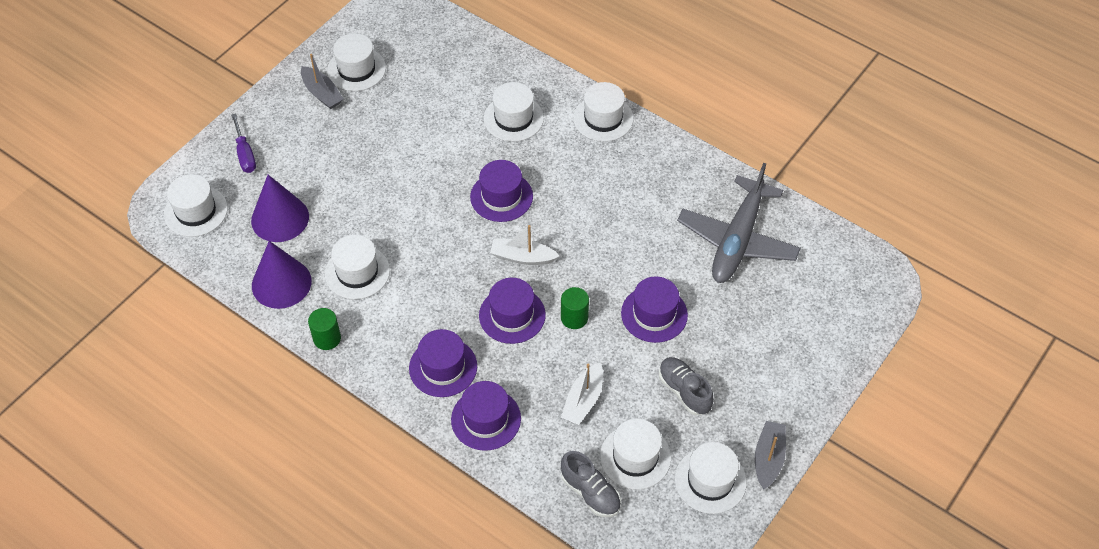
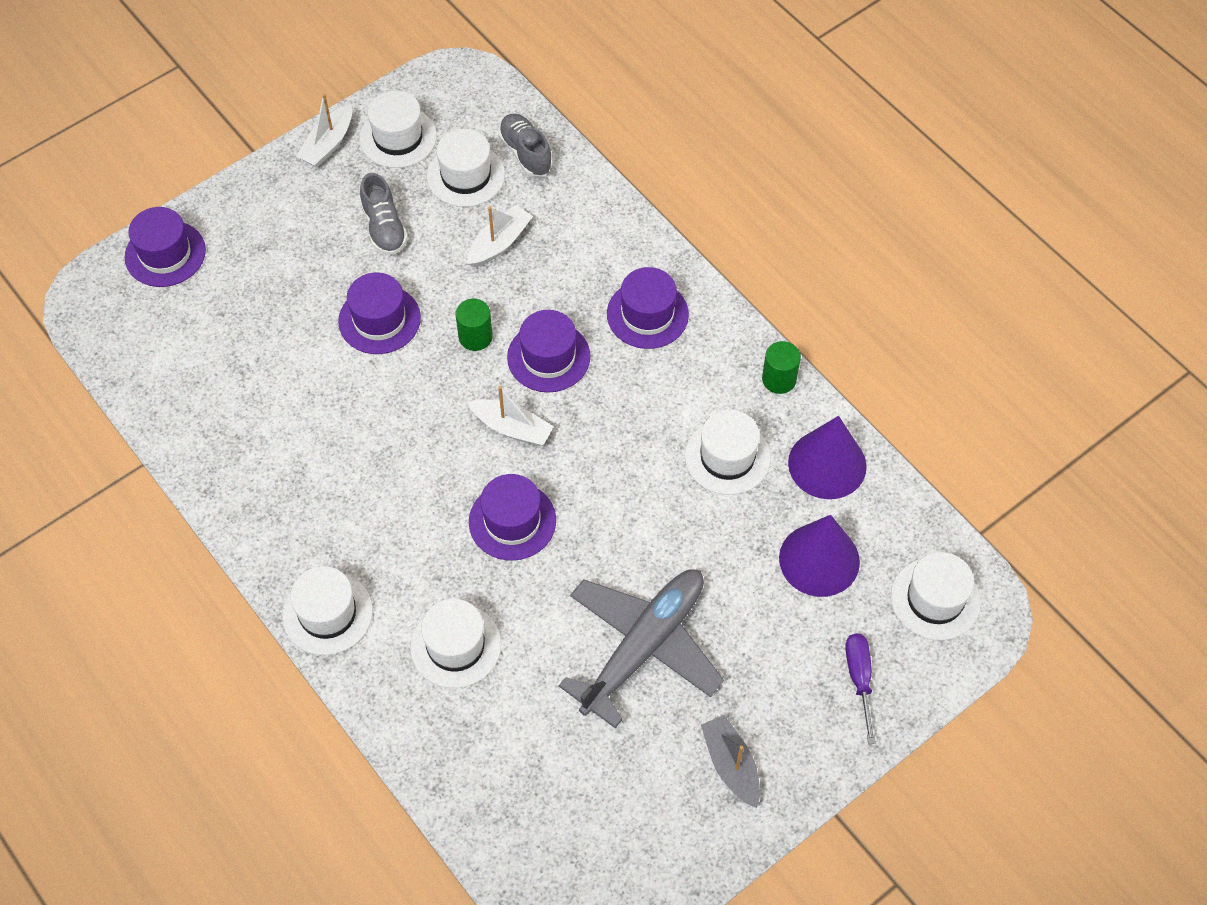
camera: 165 degrees left, 5 degrees up
(356, 69) = (669, 800): white hat -> none
(486, 419) = (614, 247): purple hat -> purple hat (165, 254)
(737, 240) = (235, 387): grey plane -> grey plane (644, 646)
(768, 458) = (328, 144): grey boat -> white boat

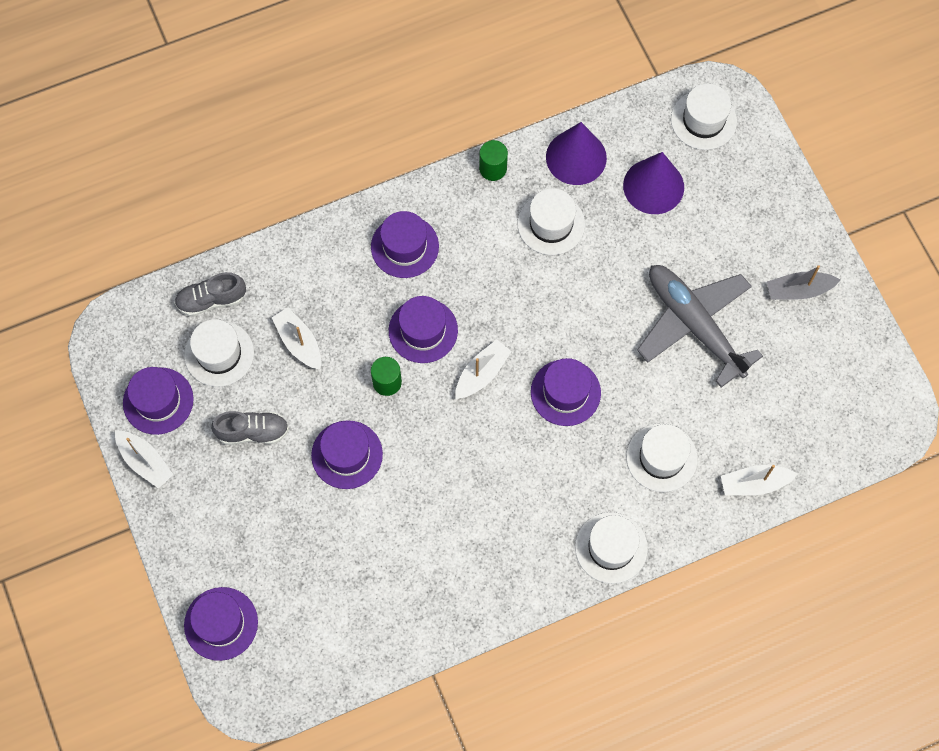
camera: 75 degrees left, 10 degrees up
(398, 137) = (158, 401): white hat -> purple hat
(447, 762) = (754, 483): none -> white boat
(859, 679) = (753, 188): purple screwdriver -> none

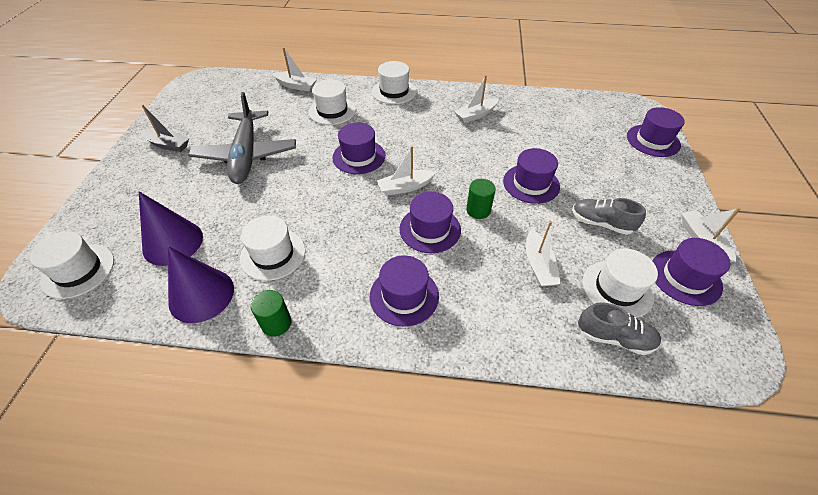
camera: 150 degrees left, 20 degrees down
(469, 554) = (476, 115): none -> white boat

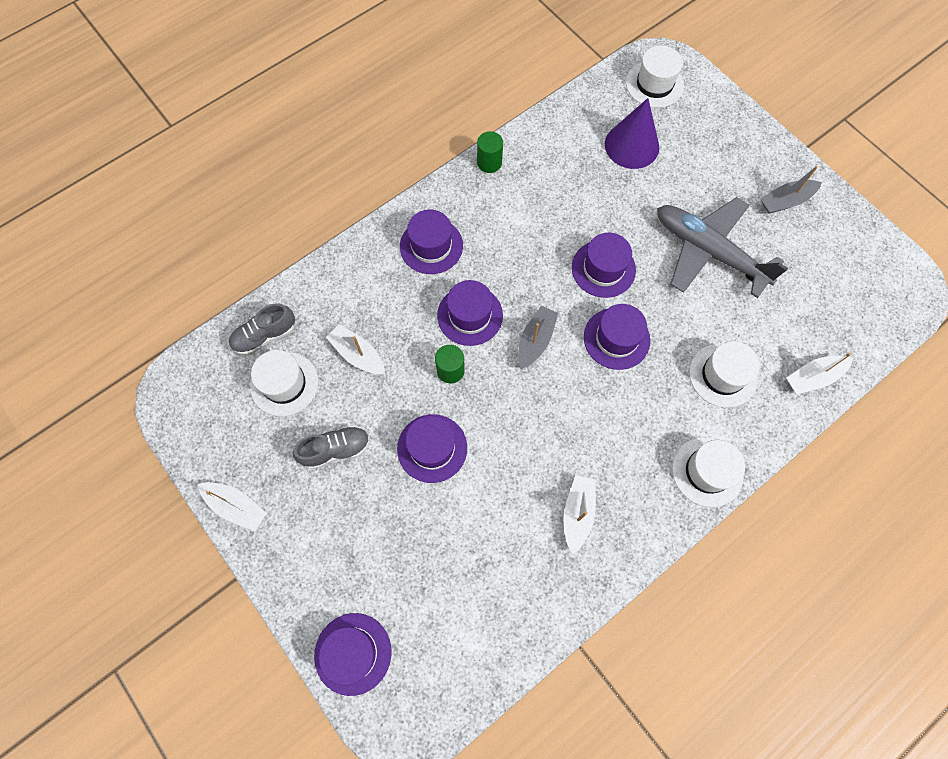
camera: 135 degrees right, 20 degrees up
(201, 295) = (558, 137): purple cone -> none
(273, 254) = (555, 196): white hat -> none
(405, 187) = (535, 340): white boat -> grey boat
(685, 277) = (235, 443): purple hat -> purple hat (603, 269)

